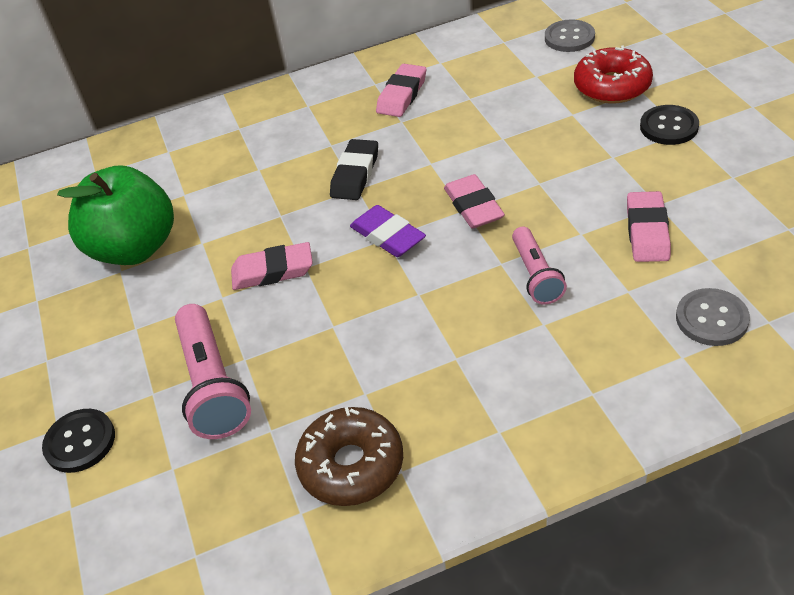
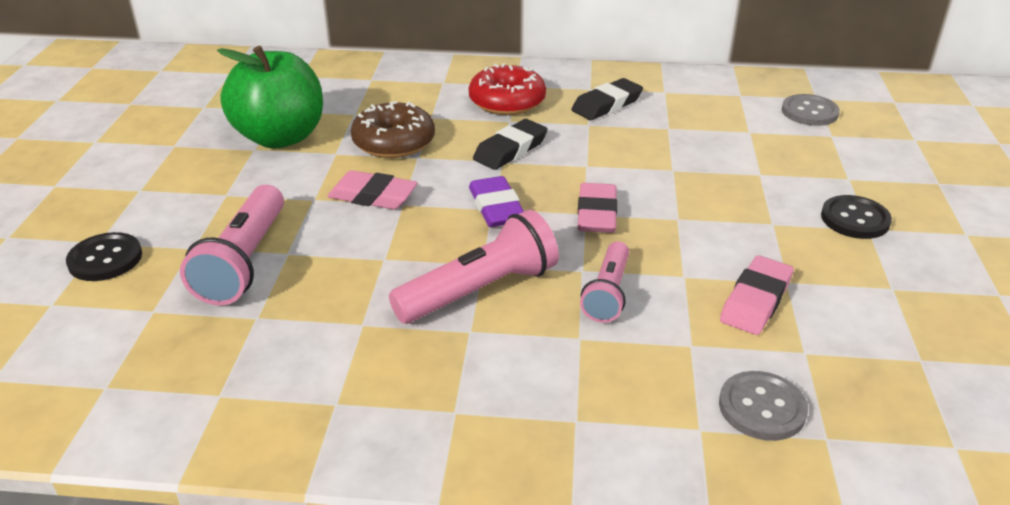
camera: 20 degrees right, 10 degrees down
(351, 465) = (297, 377): brown donut -> brown donut (394, 142)
(402, 95) = (606, 104): pink eraser -> black eraser
(435, 318) = (480, 290): none -> pink flashlight
(612, 86) = (821, 165): red donut -> red donut (507, 101)

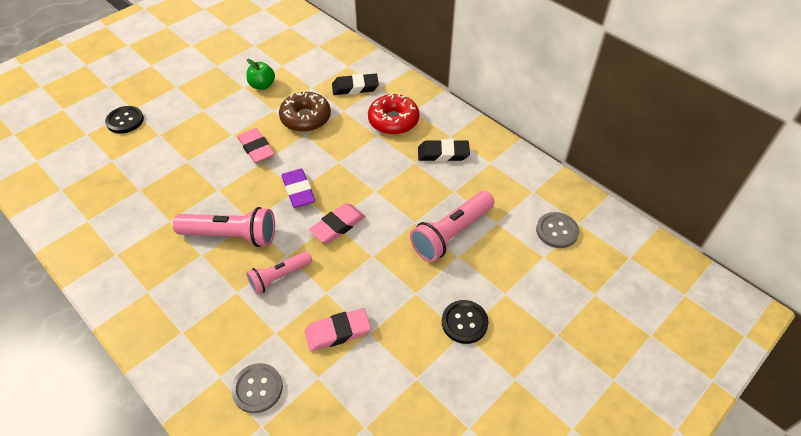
camera: 40 degrees right, 15 degrees up
(244, 262) = (167, 155): pink flashlight -> pink flashlight (451, 234)
(280, 137) = (262, 85): green apple -> green apple, size x0.48
(496, 207) = (298, 191): purple eraser -> purple eraser turned 45 degrees counterclockwise
(510, 150) = (352, 156): black eraser -> black eraser (355, 87)

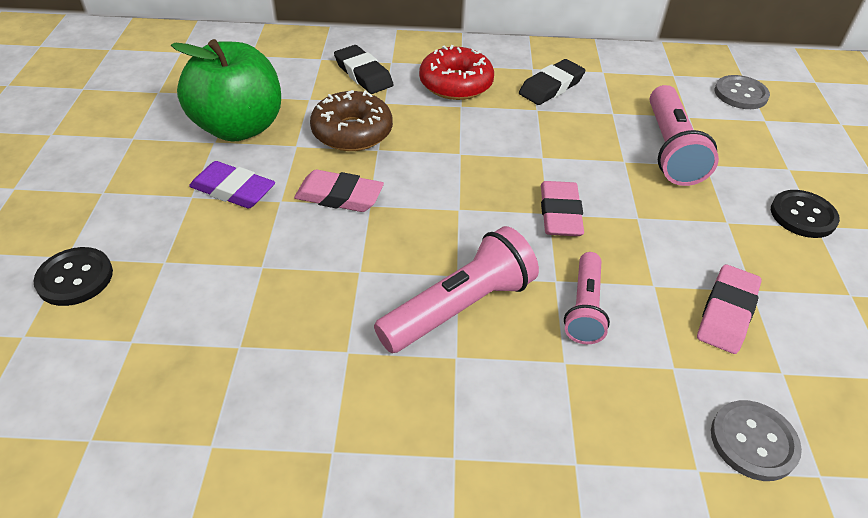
camera: 45 degrees left, 5 degrees down
(262, 85) = (239, 127): green apple -> green apple, size x2.06
(298, 191) = (462, 208): purple eraser -> purple eraser (233, 190)
(355, 87) = (363, 74): black eraser -> black eraser turned 75 degrees counterclockwise

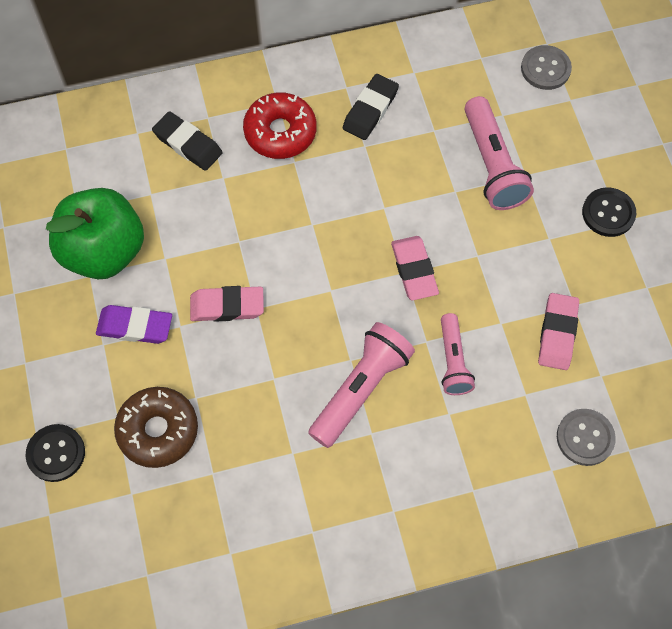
camera: 15 degrees left, 20 degrees up
(352, 132) = (208, 226): brown donut -> brown donut (158, 430)

